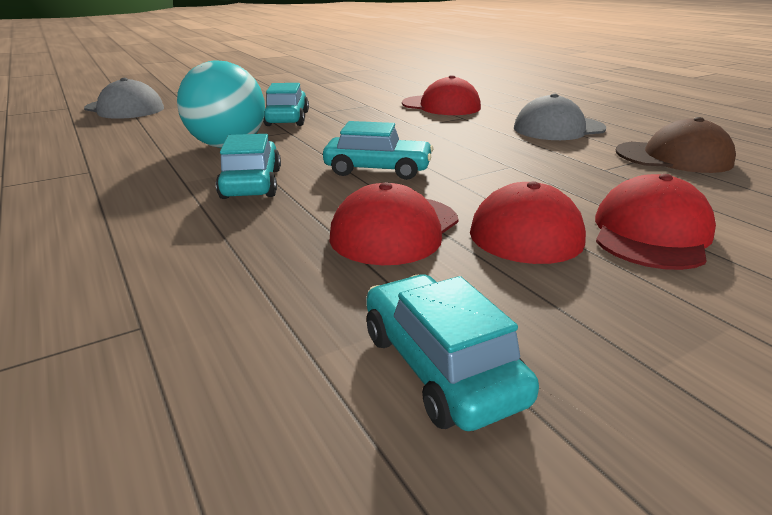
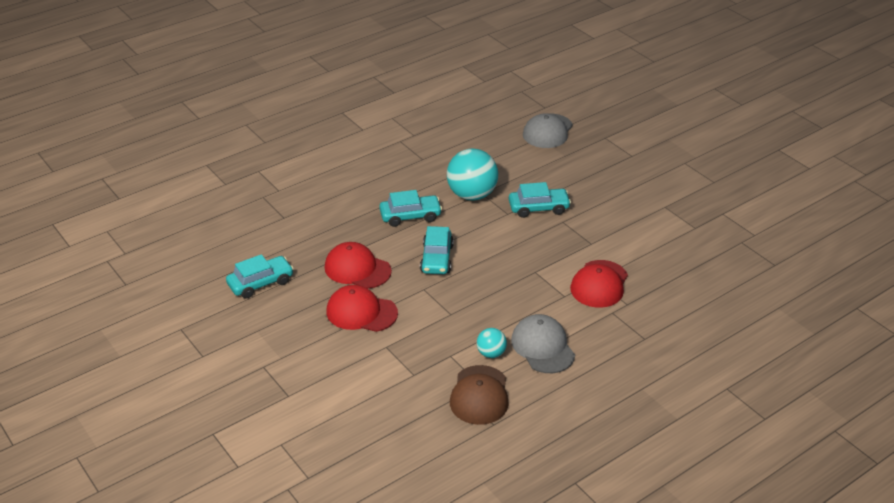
camera: 85 degrees right, 10 degrees up
(585, 149) = (491, 353): none -> turquoise ball
(651, 233) = (357, 354): red cap -> none

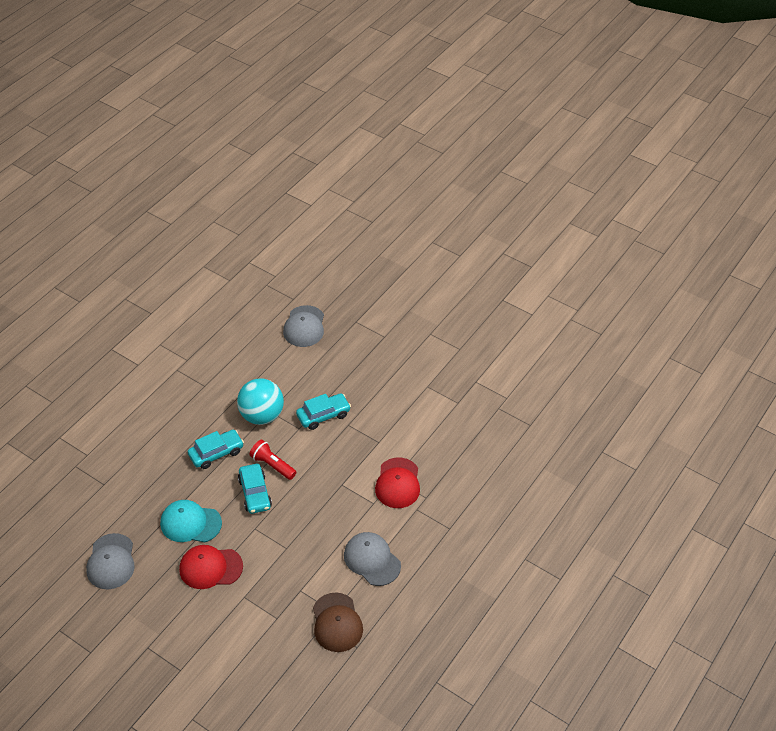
camera: 20 degrees left, 10 degrees up
(260, 283) = (111, 562): turquoise car -> grey cap
(357, 269) = (190, 523): red cap -> turquoise cap
(466, 239) = (272, 465): none -> red flashlight
(491, 353) = (332, 578): turquoise ball -> none

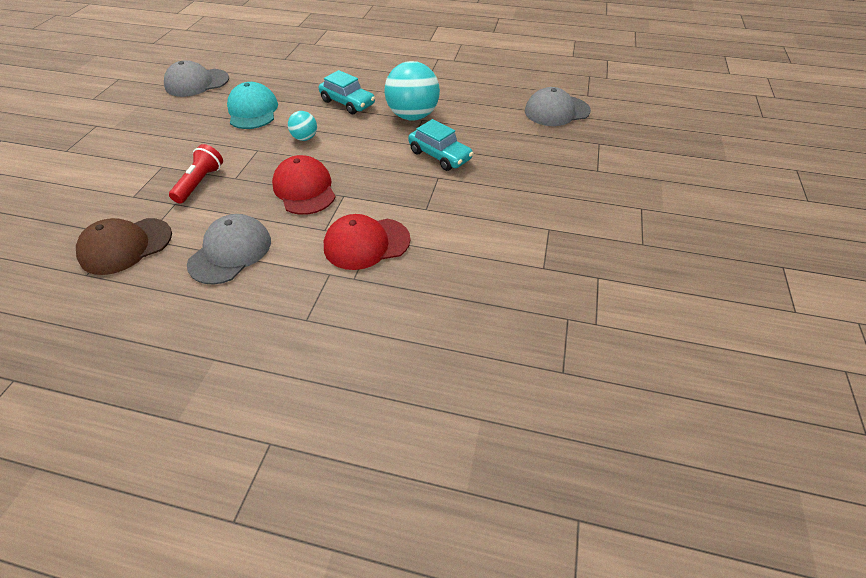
camera: 70 degrees right, 0 degrees up
(210, 568) = (198, 136): red cap -> red cap (304, 189)
(255, 493) = (305, 138): turquoise car -> turquoise ball
(272, 465) = (349, 139): red flashlight -> red flashlight (200, 183)

